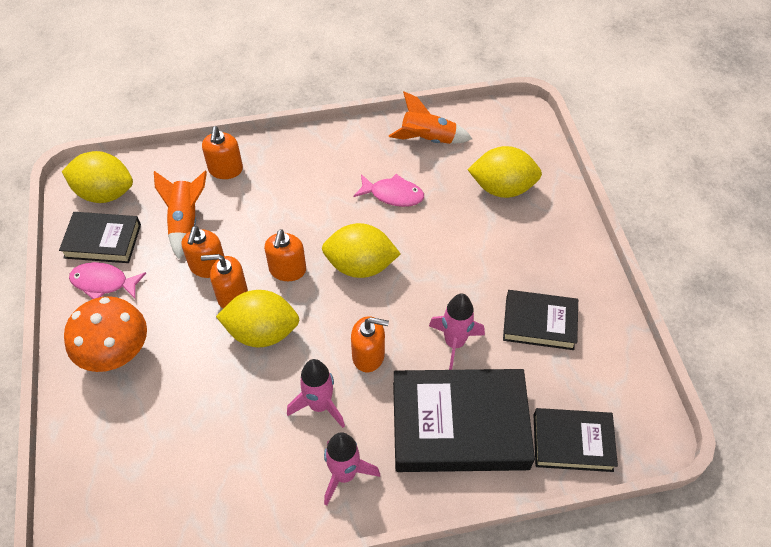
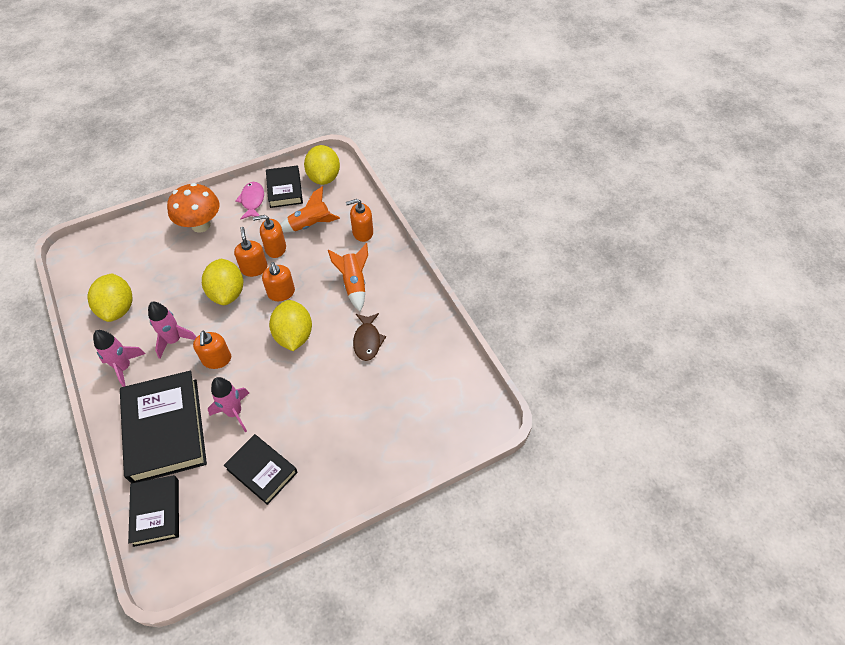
camera: 75 degrees right, 0 degrees up
(287, 270) = (281, 293): orange soap dispenser -> orange soap dispenser turned 105 degrees counterclockwise
(393, 194) = (367, 341): pink fish -> brown fish
(427, 139) = (434, 352): orange rocket -> orange rocket (354, 284)
(502, 188) = (397, 418): yellow lemon -> yellow lemon (118, 308)
(539, 323) = (262, 471): black book -> black book turned 45 degrees counterclockwise

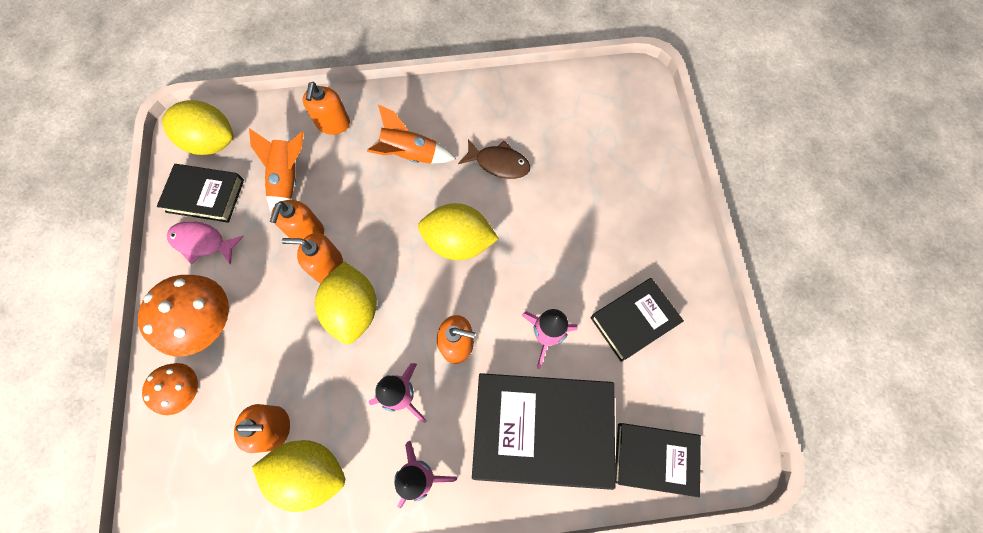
camera: 70 degrees left, 15 degrees up
(157, 231) = (187, 390): none -> orange mushroom
(227, 293) = (354, 309): yellow lemon -> yellow lemon turned 75 degrees clockwise
(281, 293) = (385, 241): orange soap dispenser -> orange soap dispenser (274, 428)

